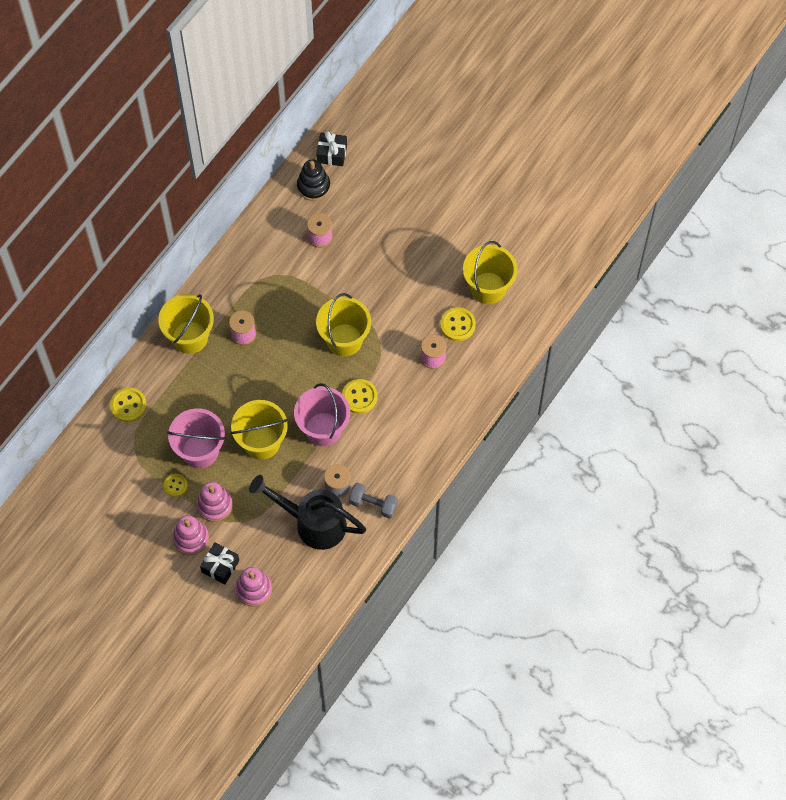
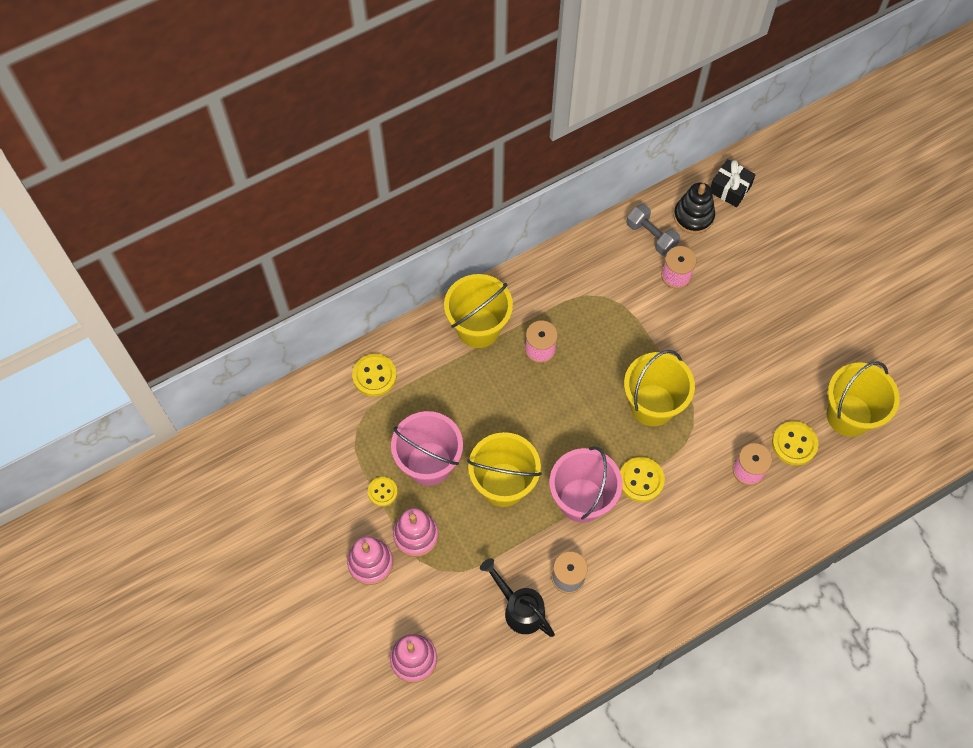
camera: 25 degrees right, 0 degrees up
(220, 566) = (388, 612): black gift -> none
(313, 523) = (519, 608): black watering can -> black watering can, size x0.63
(373, 504) = (601, 618): grey dumbbell -> grey dumbbell (651, 236)

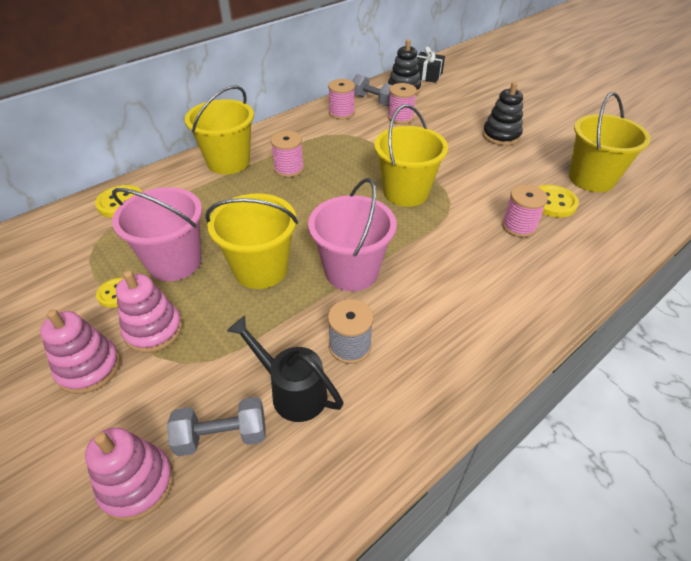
camera: 10 degrees left, 20 degrees down
(468, 635) = (222, 436): none -> grey dumbbell
(610, 256) = (341, 113): none -> pink spool
(641, 480) = (411, 247): yellow button -> none
(781, 327) = (501, 135): none -> black stacking toy

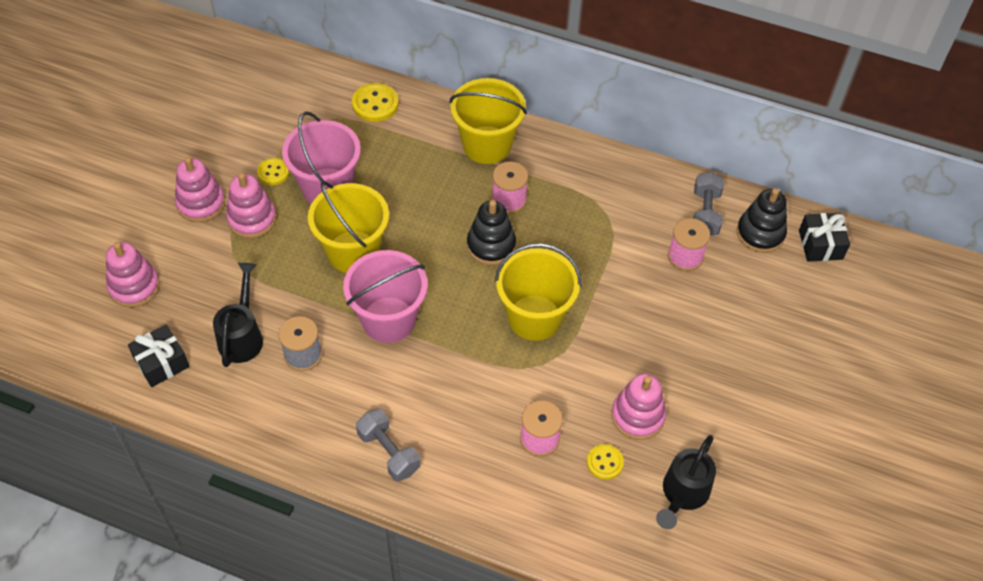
camera: 60 degrees right, 10 degrees up
(222, 436) = (187, 313): grey dumbbell -> grey dumbbell (389, 452)
(273, 492) = (161, 363): none -> black gift
(341, 113) = (652, 195): pink spool -> none
(501, 135) = (718, 375): black stacking toy -> black stacking toy (491, 245)
(518, 176) = (637, 416): none -> pink stacking toy
(553, 203) = (605, 462): yellow button -> yellow button, size x0.65
(591, 179) = (682, 494): yellow bucket -> black watering can

